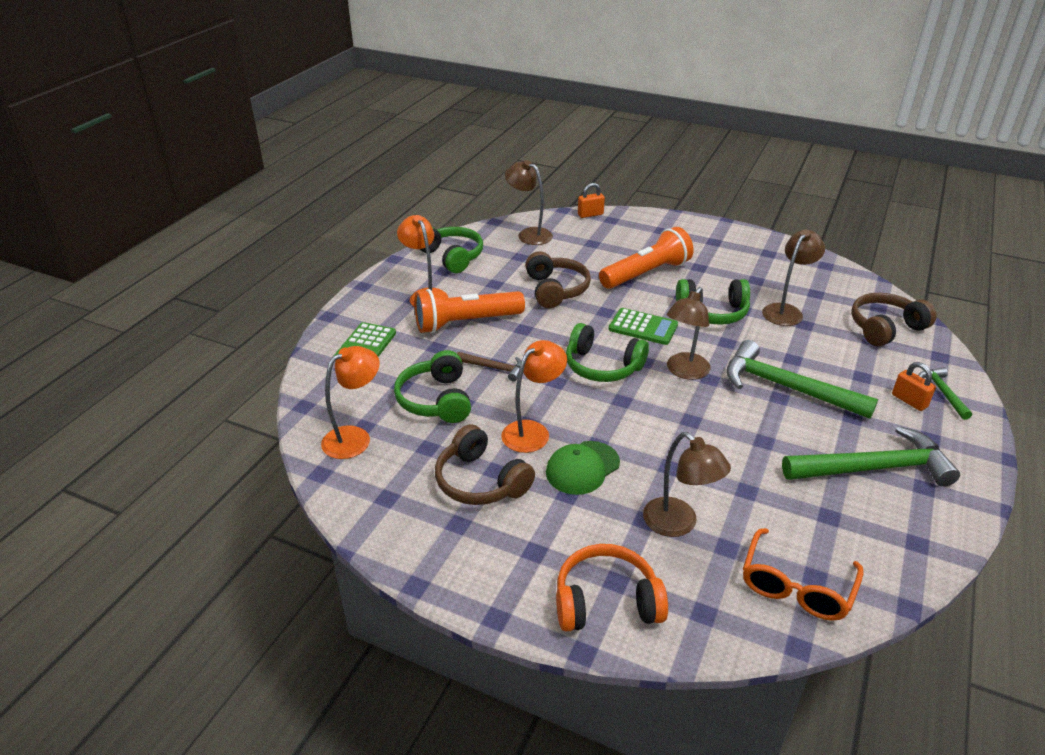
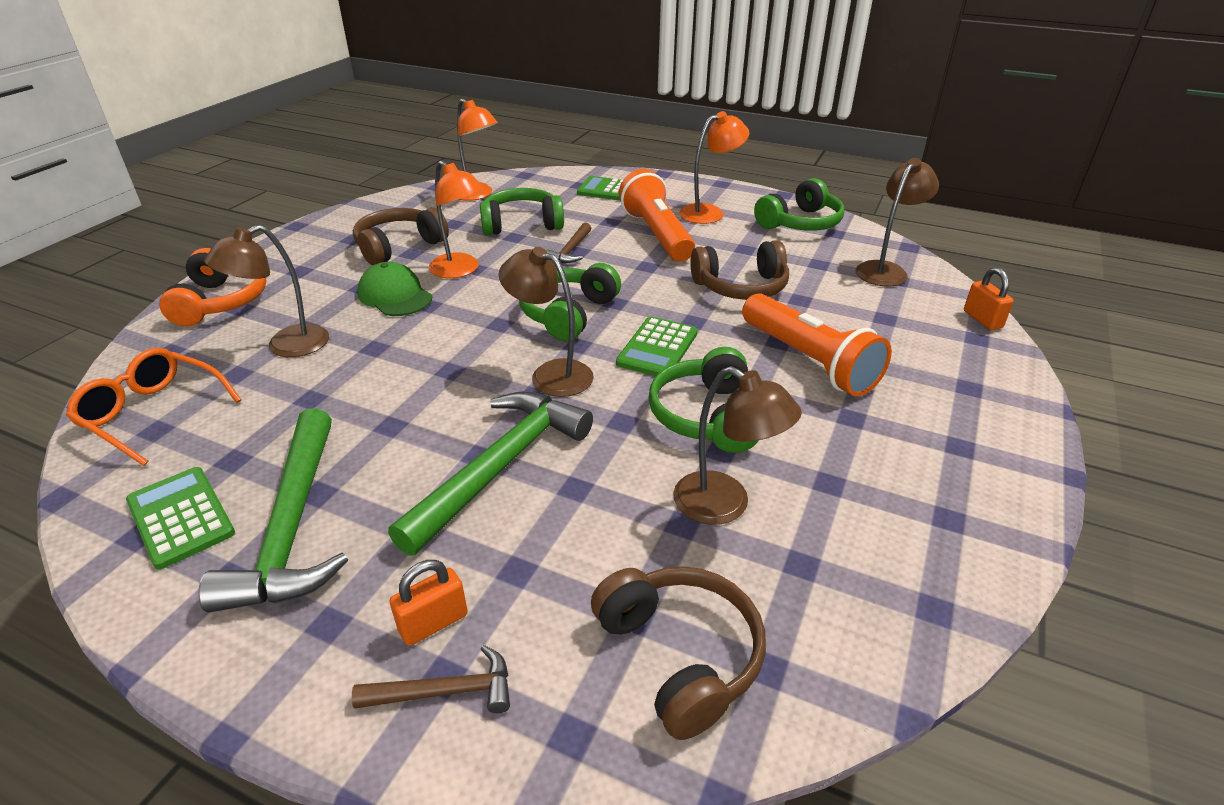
camera: 90 degrees right, 0 degrees up
(892, 526) = (181, 517): none -> green calculator
(943, 392) = (445, 692): green hammer -> brown hammer

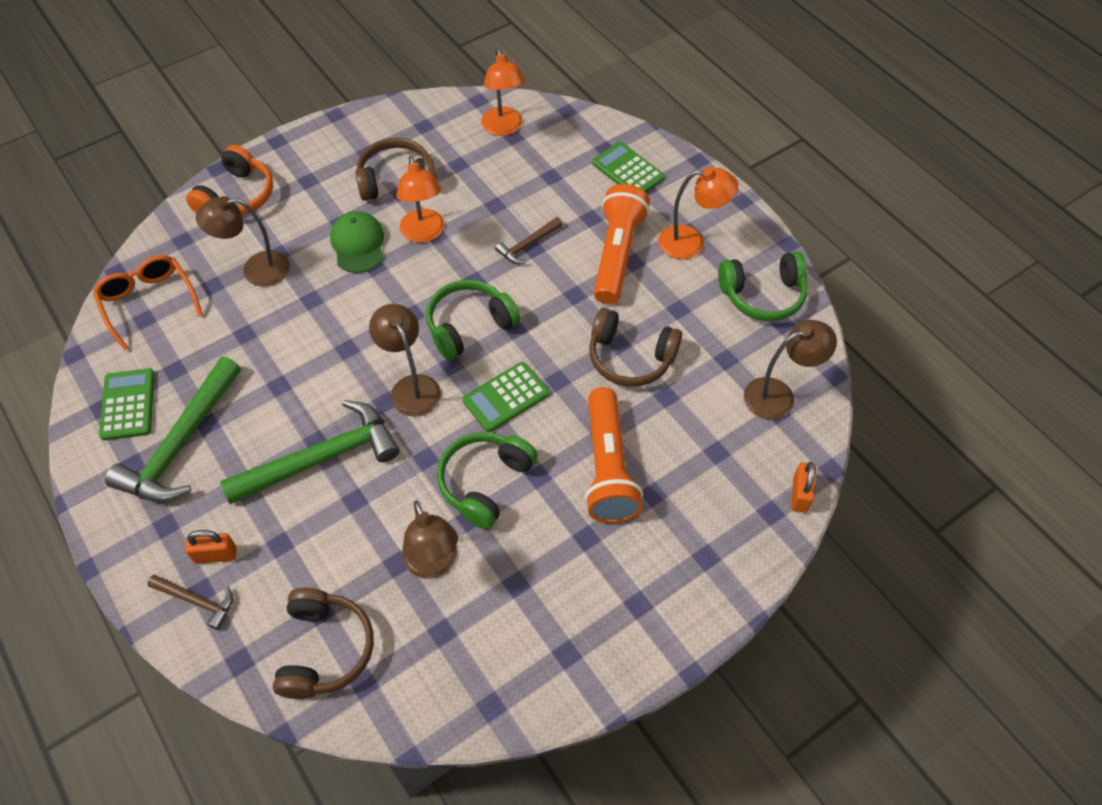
camera: 30 degrees right, 20 degrees up
(522, 224) = (512, 190): green headphones -> none

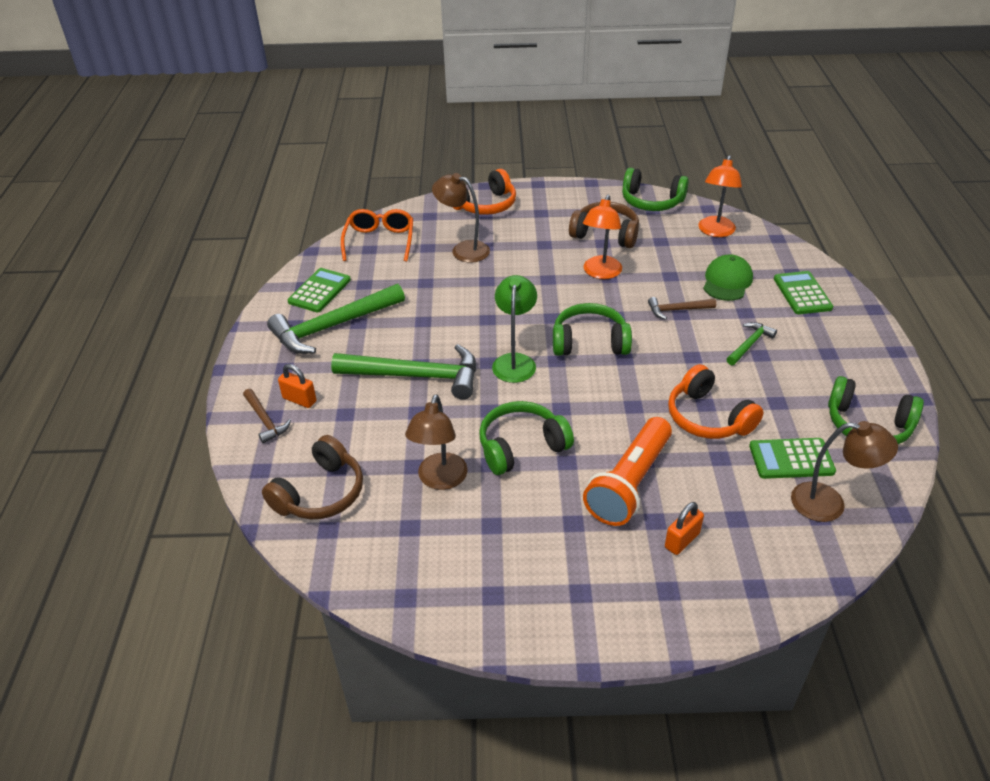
camera: 35 degrees right, 15 degrees down
(358, 244) = (546, 261): green cap -> green cap (727, 281)
(411, 387) = (515, 361): brown lamp -> green lamp
(416, 115) = (651, 201): none -> green headphones
(505, 397) = (582, 399): green calculator -> green calculator (791, 459)
(617, 254) = (750, 344): orange flashlight -> green hammer
(630, 357) = (708, 417): brown headphones -> orange headphones
(691, 242) = (824, 362): orange lamp -> none
(799, 495) = (795, 589): orange padlock -> orange padlock (682, 540)

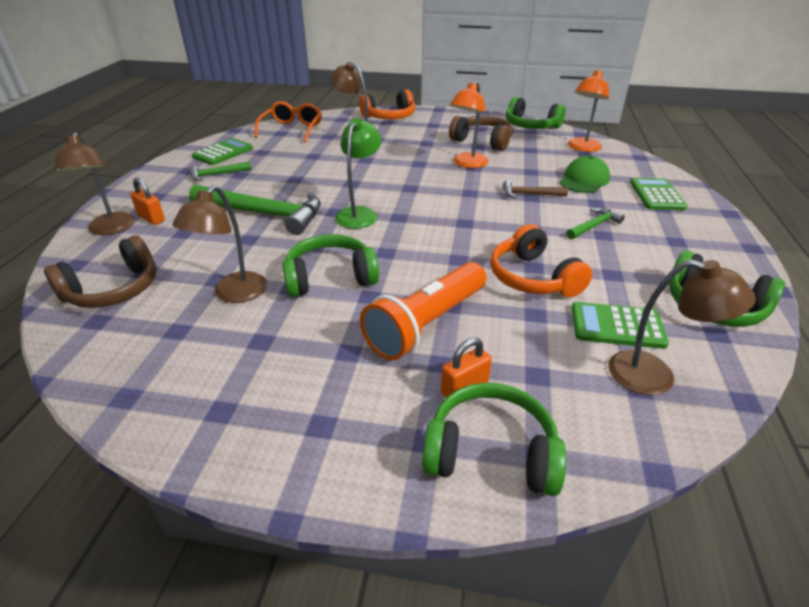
camera: 10 degrees right, 5 degrees down
(265, 420) = (110, 229): brown hammer -> brown lamp
(332, 326) = (217, 174): green hammer -> green hammer, size x0.49
(589, 342) = (436, 208): green headphones -> green headphones (491, 452)

